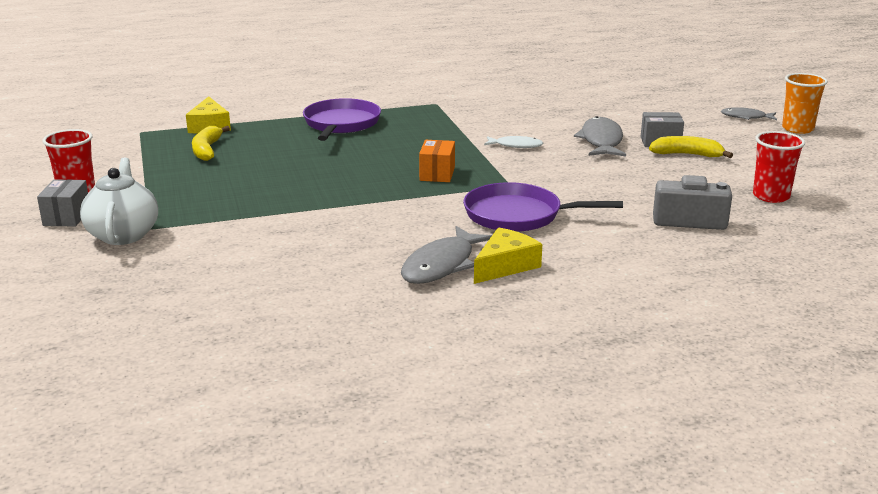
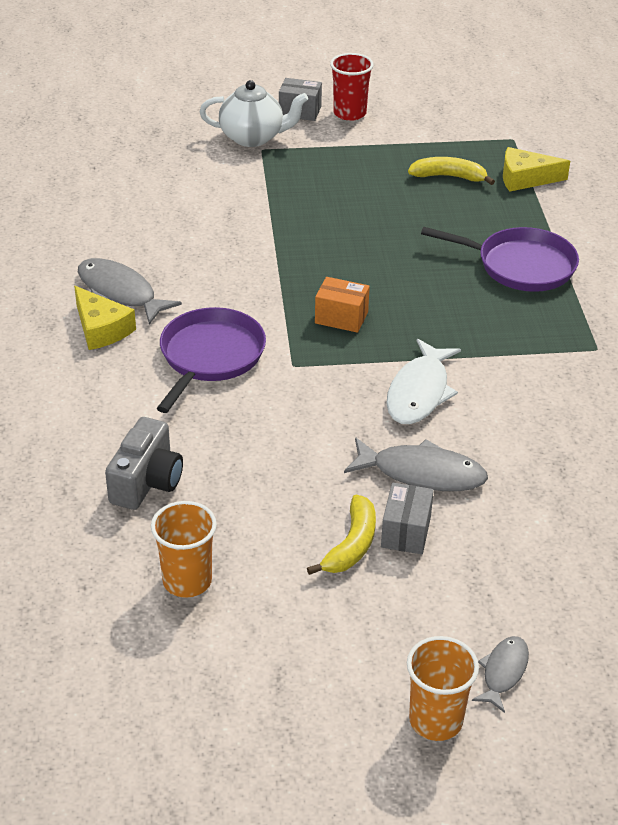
camera: 100 degrees right, 15 degrees up
(516, 145) = (419, 392): white fish -> white fish, size x1.72
(771, 196) = (187, 581): red cup -> orange cup

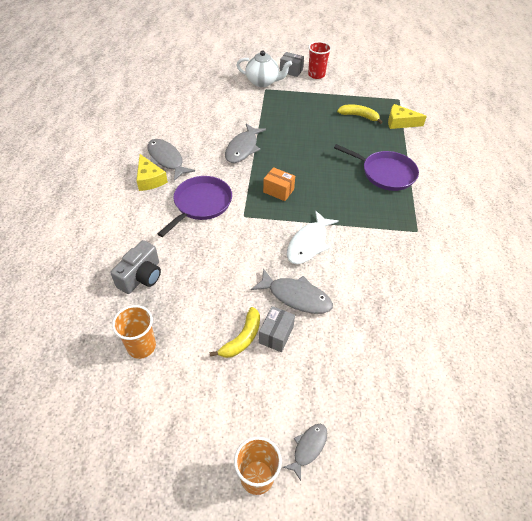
camera: 10 degrees right, 10 degrees up
(254, 256) = (243, 148): none -> grey fish

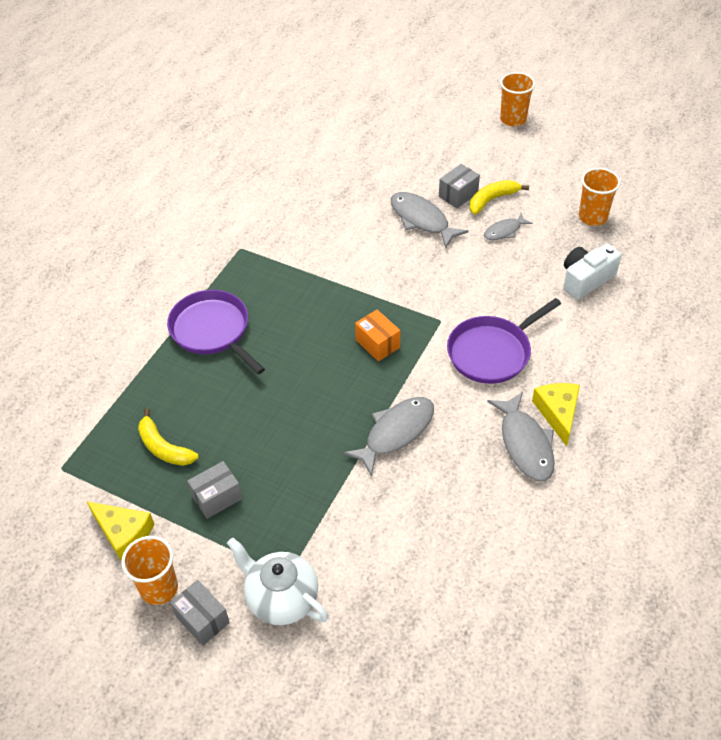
camera: 155 degrees left, 0 degrees up
(141, 277) = (585, 280): grey camera -> white camera
(308, 448) = (467, 123): grey fish -> grey fish (504, 231)
(309, 243) = (377, 267): white fish -> none
(316, 75) = (159, 588): red cup -> orange cup
(316, 105) = (217, 497): none -> grey box
(400, 122) = (109, 414): yellow cheese -> yellow cheese (123, 533)

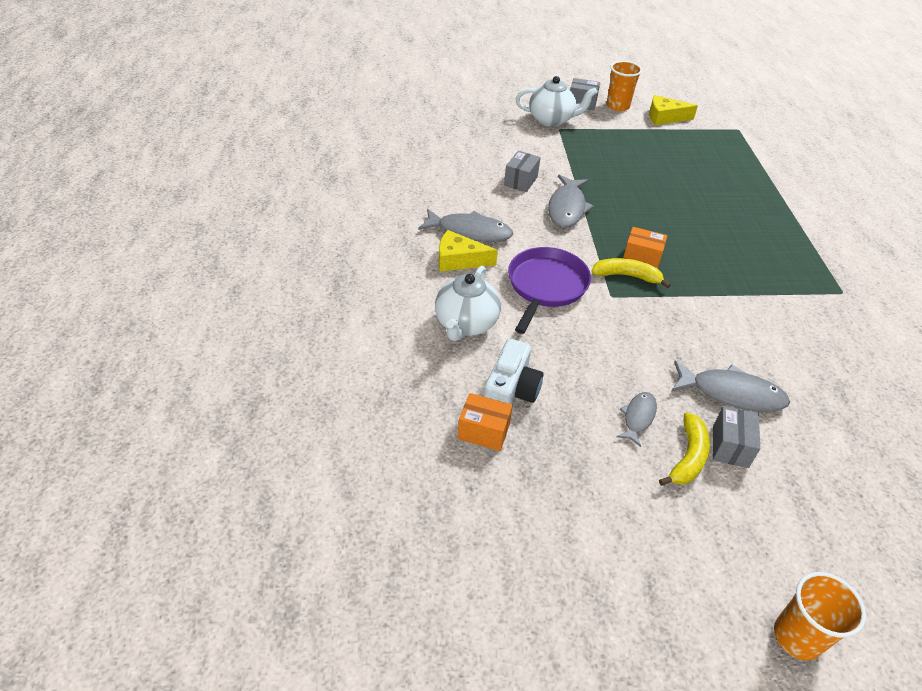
camera: 145 degrees right, 5 degrees down
(164, 447) = (699, 155): yellow banana -> yellow banana (627, 276)
(212, 330) = (768, 224): purple pan -> none
(217, 497) = (637, 144): grey box -> grey box (520, 181)
(525, 444) = (470, 231): grey fish -> grey fish turned 150 degrees clockwise
(558, 413) = (459, 260): yellow cheese -> yellow cheese turned 135 degrees clockwise
(590, 345) = (466, 324): none -> white teapot
(592, 217) = (557, 485): orange cup -> none
(623, 262) = (483, 432): none -> orange box

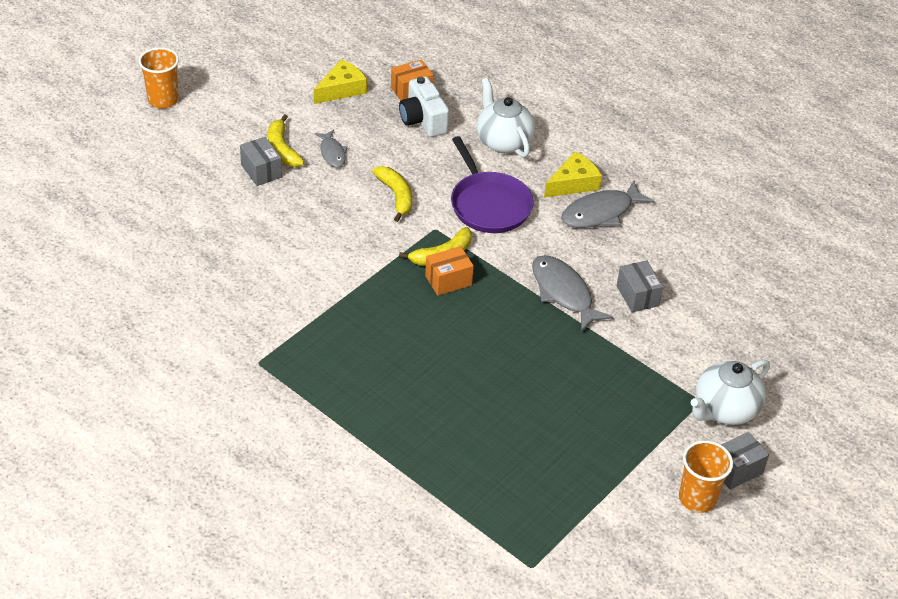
camera: 135 degrees right, 0 degrees up
(617, 339) = (396, 196): none -> yellow banana
(665, 117) = (628, 520): yellow cheese -> yellow cheese (341, 89)
(731, 393) = (286, 207): grey fish -> none

